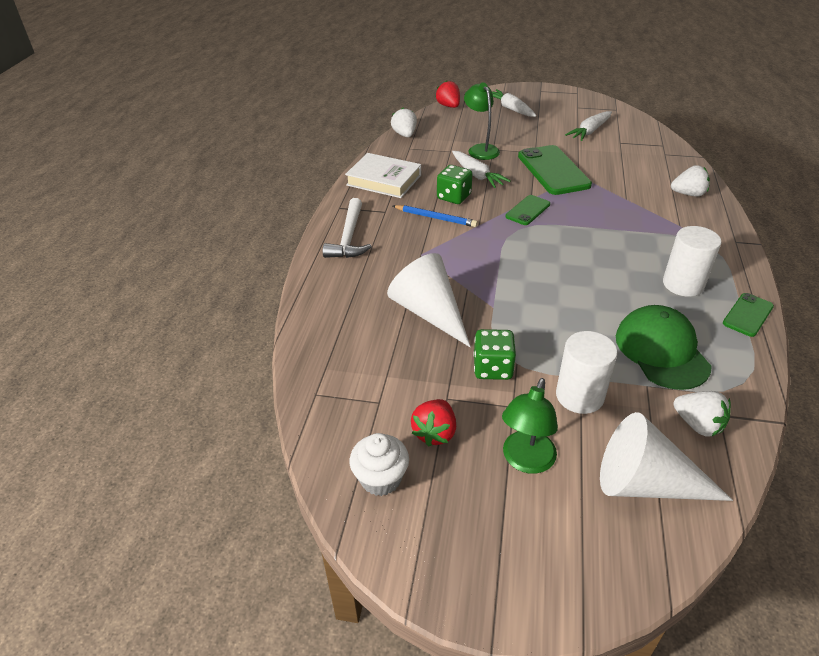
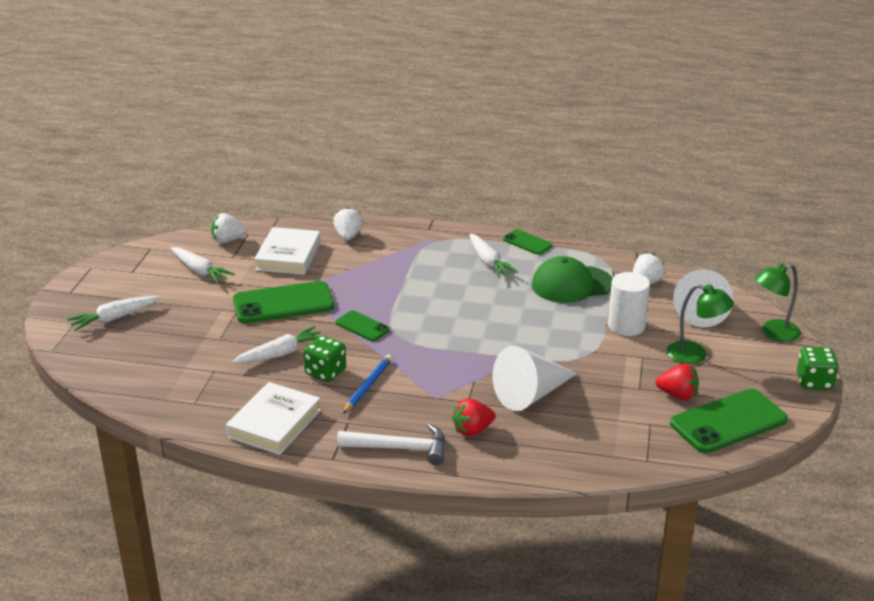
camera: 90 degrees left, 10 degrees down
(380, 478) = (728, 422): white cupcake -> green phone
(405, 135) = (154, 406): white strawberry -> white strawberry (228, 240)
(448, 106) = (81, 367): red strawberry -> red strawberry (472, 430)
(480, 149) = (217, 348): green lamp -> green lamp (773, 333)
(493, 368) = (601, 363): green dice -> green dice (814, 382)
(634, 166) = (288, 256): none -> white book
(683, 284) = (488, 262): white cylinder -> white carrot

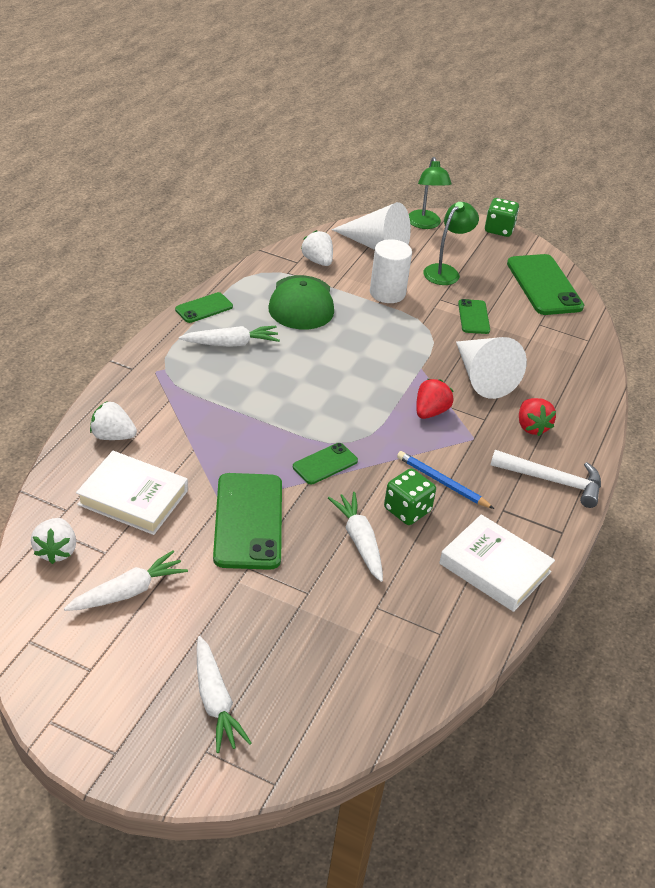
camera: 80 degrees left, 10 degrees up
(399, 448) = (552, 481): white hammer -> white hammer turned 90 degrees clockwise
(627, 380) = (473, 317): none -> green phone
(677, 395) = (502, 298): red strawberry -> red strawberry (430, 412)

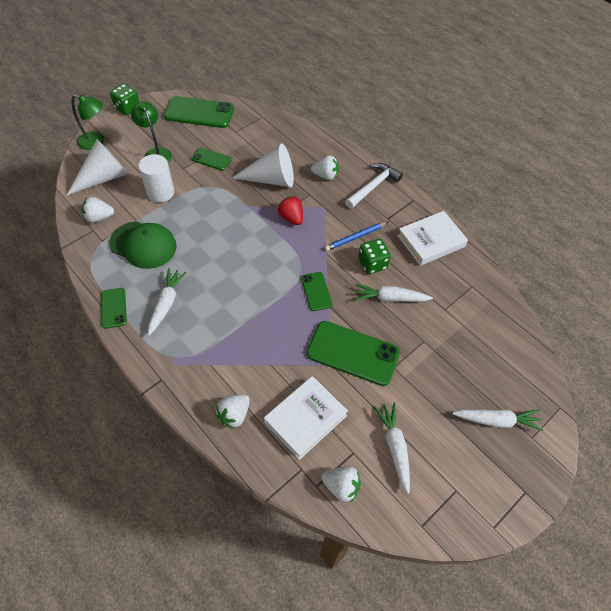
camera: 65 degrees left, 15 degrees up
(531, 427) = (325, 176): red strawberry -> white strawberry

